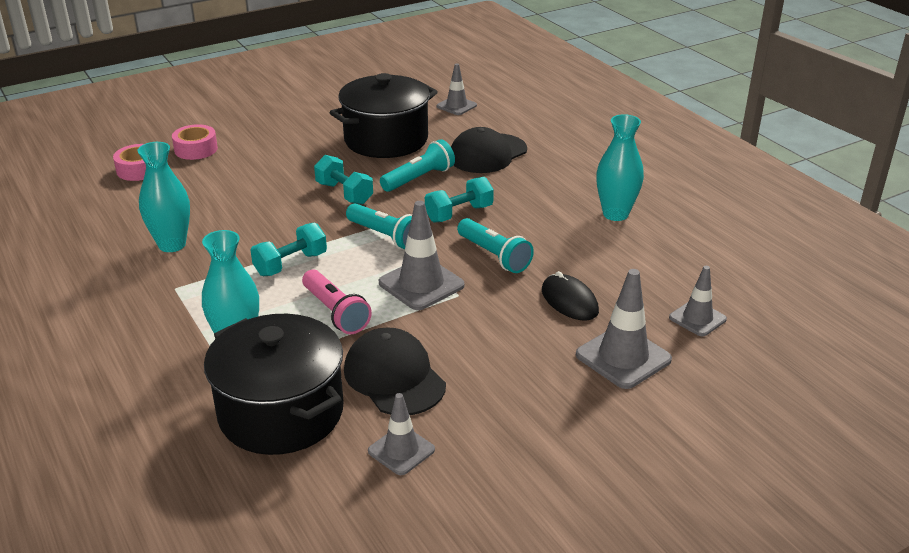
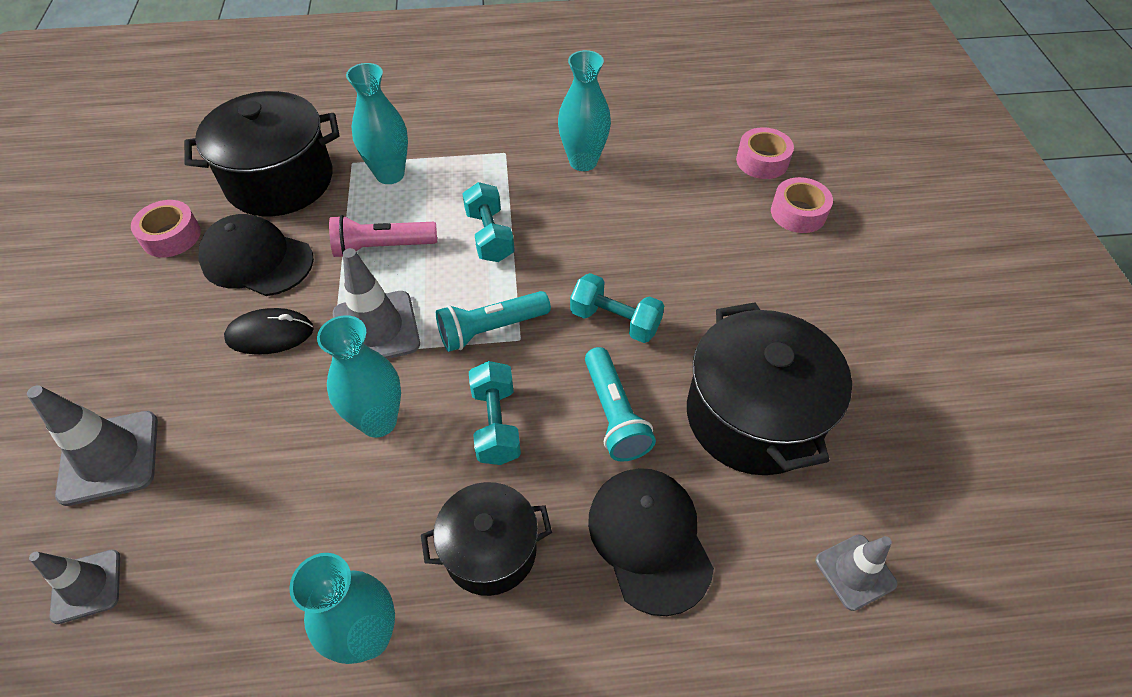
camera: 115 degrees right, 20 degrees up
(344, 193) = (615, 321): turquoise dumbbell -> turquoise dumbbell turned 45 degrees clockwise
(394, 377) = (257, 260): black cap -> black cap turned 150 degrees counterclockwise
(401, 450) = (171, 236): grey traffic cone -> pink tape
(494, 255) = (378, 421): turquoise flashlight -> turquoise vase
(537, 194) = (490, 550): none -> black pot
(569, 301) = (236, 457): black mouse -> black mouse (270, 334)

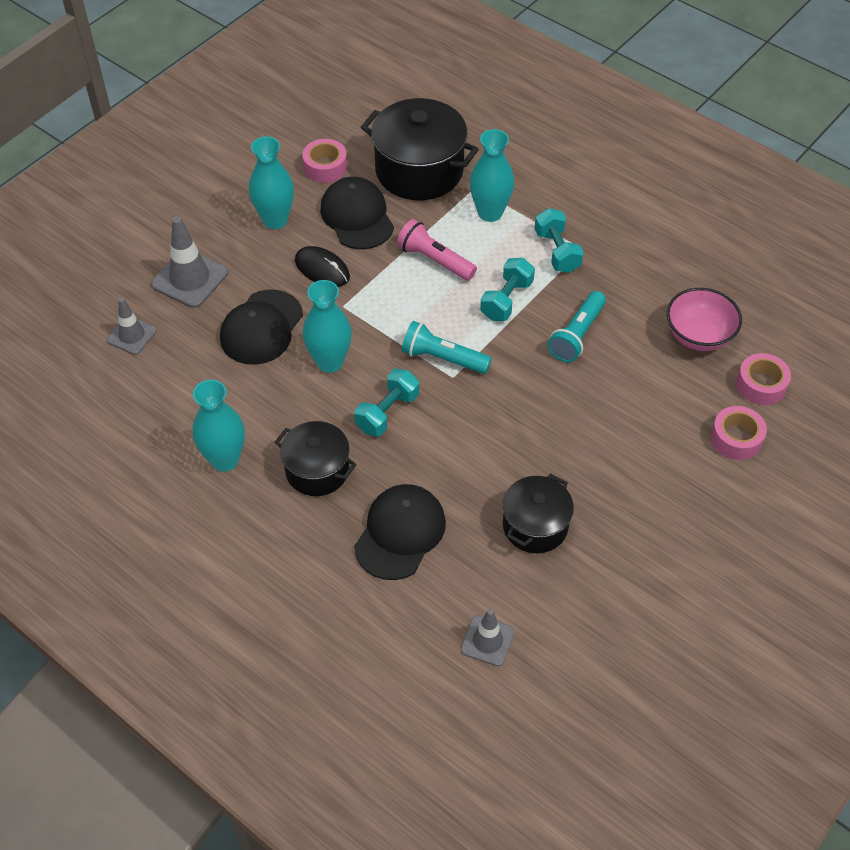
camera: 45 degrees right, 0 degrees up
(259, 445) = (261, 328): none -> black cap
(376, 329) = (380, 309): grey traffic cone -> none
(583, 161) = (628, 293): turquoise vase -> turquoise vase (275, 220)
(614, 414) = (457, 459): turquoise flashlight -> turquoise flashlight (577, 335)
(615, 321) = (521, 410): turquoise dumbbell -> turquoise dumbbell (557, 251)
(675, 157) = (698, 336): none -> pink bowl
(753, 416) = (535, 526): black pot -> black pot, size x0.61

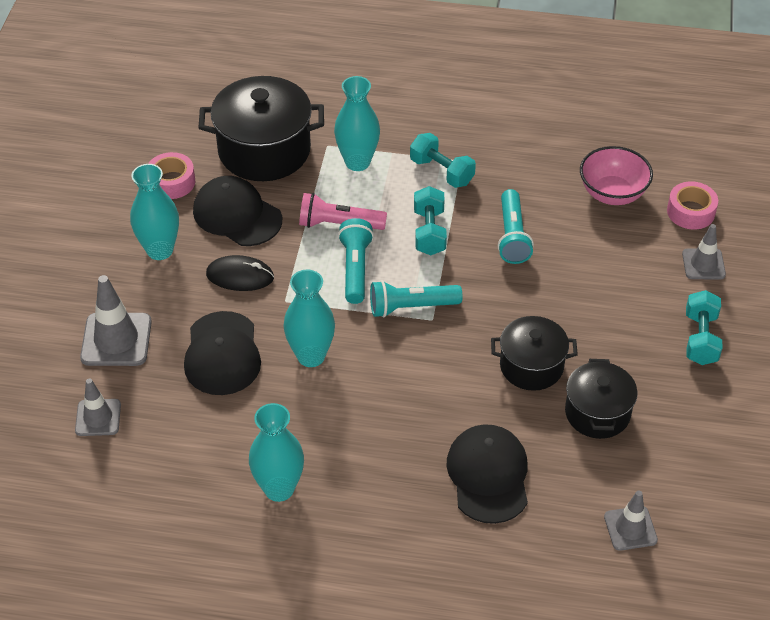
camera: 30 degrees left, 5 degrees down
(317, 470) = (373, 457): black pot -> black pot (531, 366)
(387, 412) = (397, 376): turquoise dumbbell -> turquoise dumbbell (700, 339)
(420, 304) = (355, 269): none -> turquoise flashlight
(736, 438) = (703, 264): pink tape -> grey traffic cone

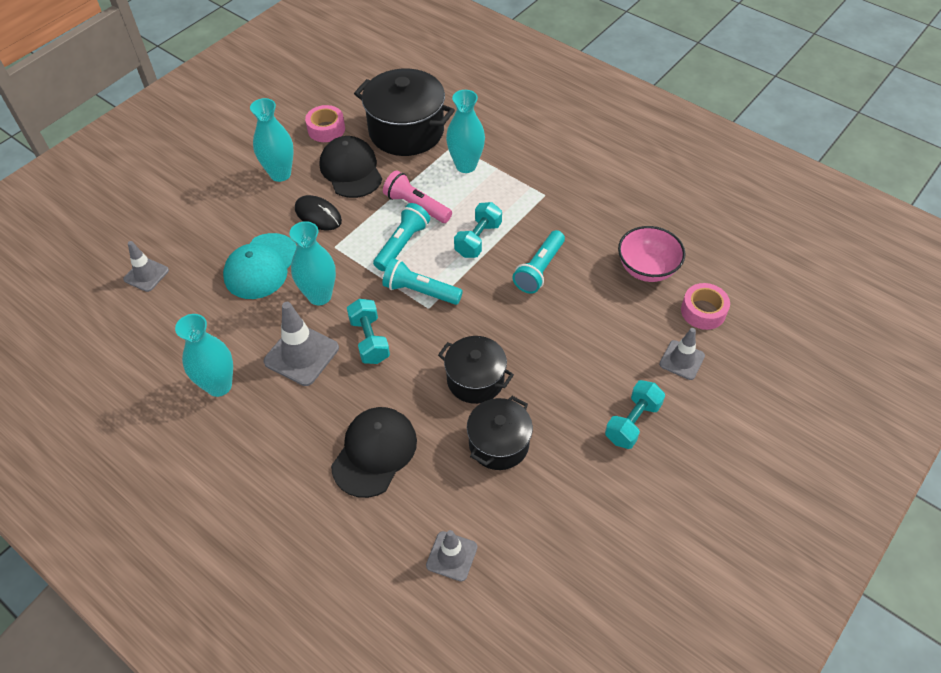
camera: 30 degrees right, 5 degrees up
(116, 340) = (202, 225): grey traffic cone -> grey traffic cone (301, 355)
(222, 354) = (261, 266): black cap -> turquoise cap
(442, 171) = (523, 197): turquoise dumbbell -> turquoise dumbbell (369, 340)

